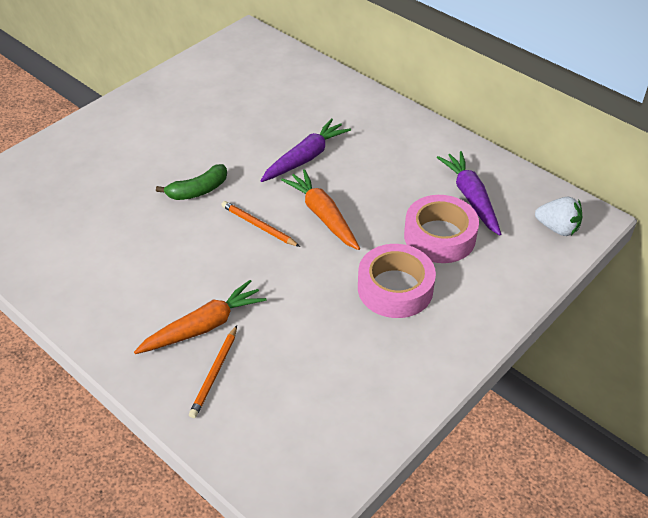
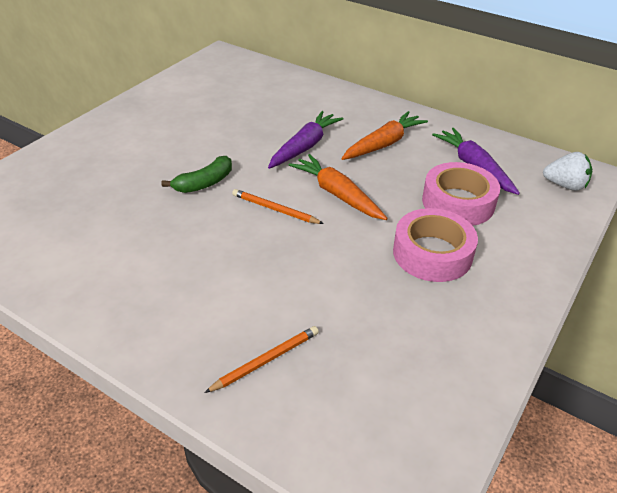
camera: 10 degrees left, 5 degrees down
(203, 327) = (241, 313): orange carrot -> orange carrot (383, 144)
(214, 373) = (265, 361): orange pencil -> orange pencil turned 135 degrees counterclockwise

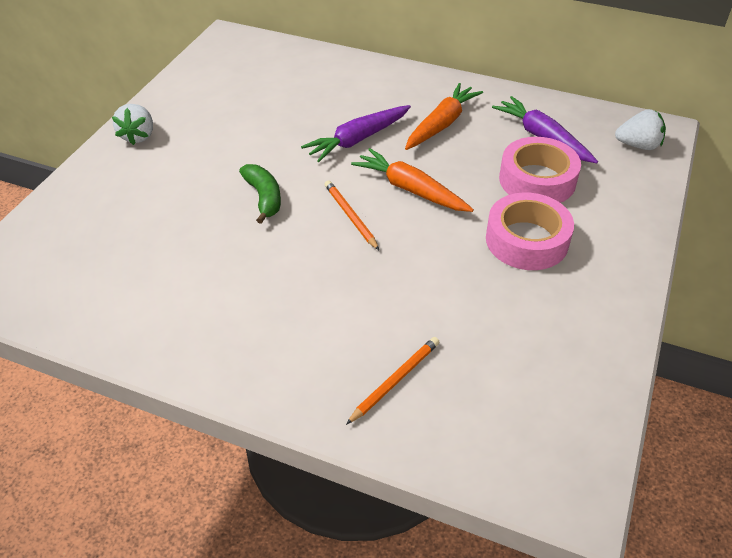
camera: 10 degrees left, 5 degrees up
(118, 120) = (138, 136): none -> white strawberry
(204, 183) = (264, 197): green banana -> green banana turned 60 degrees counterclockwise
(275, 209) = (351, 216): orange pencil -> orange pencil turned 45 degrees clockwise
(304, 147) = (358, 139): purple carrot -> purple carrot turned 150 degrees counterclockwise

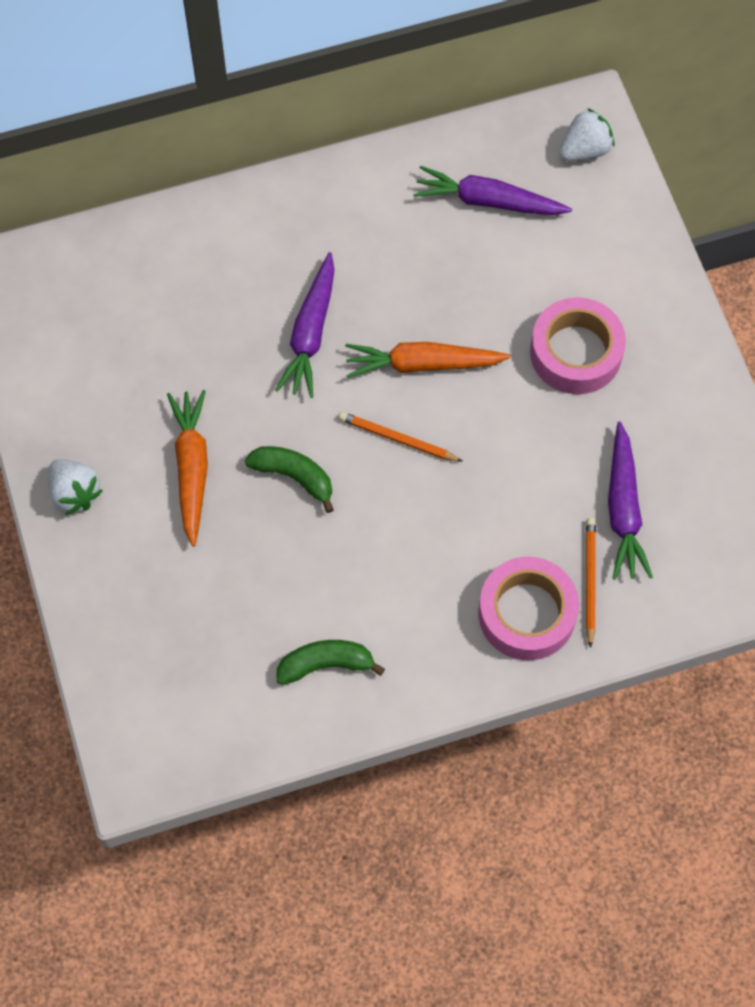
camera: 40 degrees left, 20 degrees up
(156, 305) = (325, 664): none -> green banana
(441, 124) = (374, 251): orange carrot -> orange carrot (191, 469)
(470, 351) = (623, 509): none -> purple carrot
(537, 180) = (528, 267): pink tape -> pink tape (527, 613)

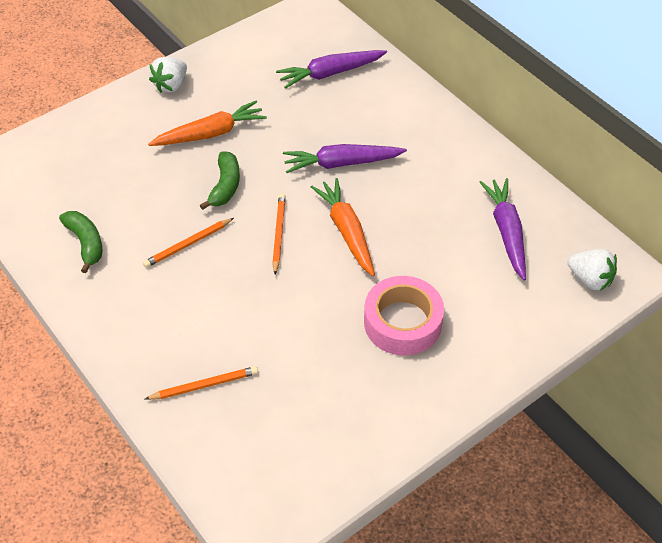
camera: 70 degrees right, 15 degrees down
(374, 545) = (188, 244): none -> orange pencil
(527, 613) = (162, 351): pink tape -> none
(623, 509) = (277, 391): purple carrot -> purple carrot (331, 73)

